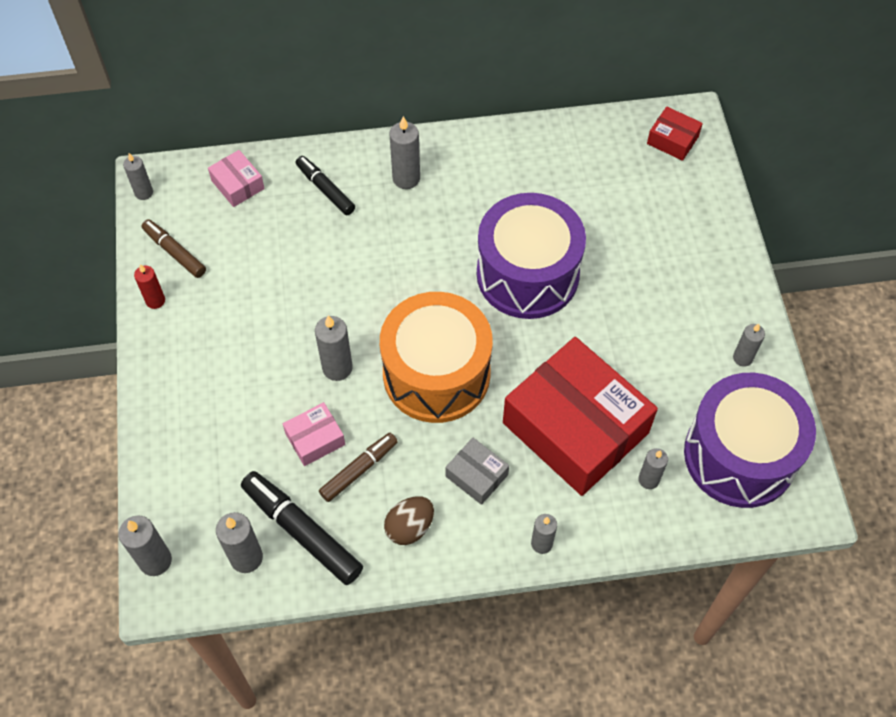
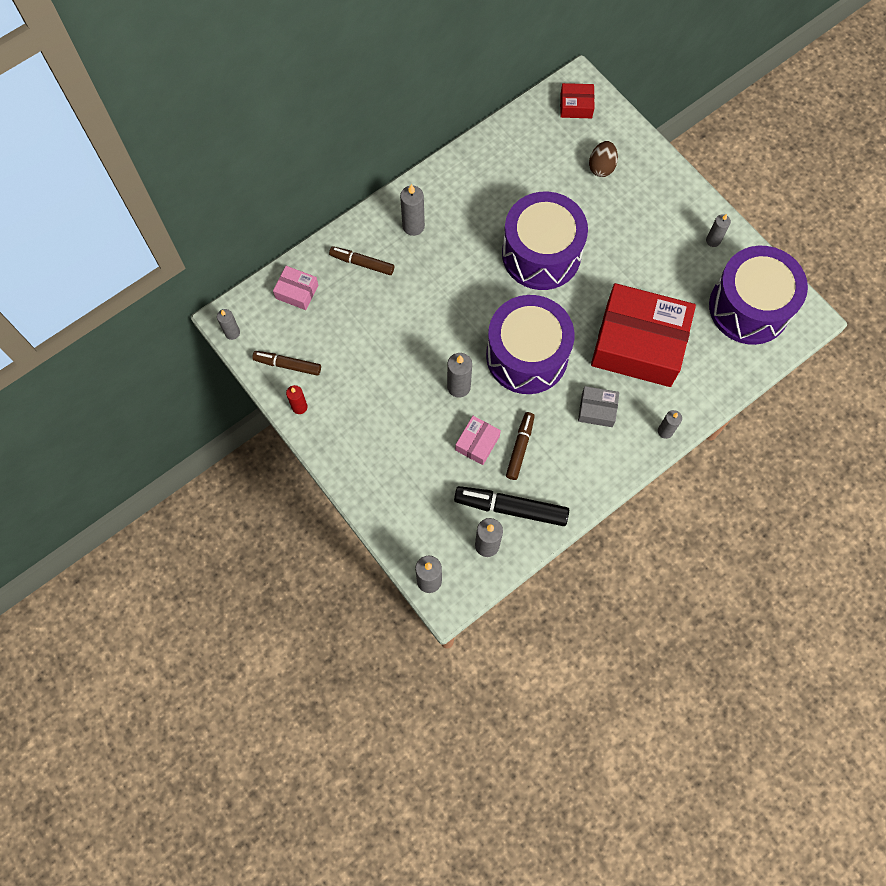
camera: 30 degrees left, 10 degrees up
(325, 189) = (362, 263): black marker -> brown marker
(409, 527) = (577, 467): brown egg -> brown egg (601, 167)
(436, 374) = (527, 356): orange drum -> purple drum
(648, 480) = (704, 353): grey candle -> none

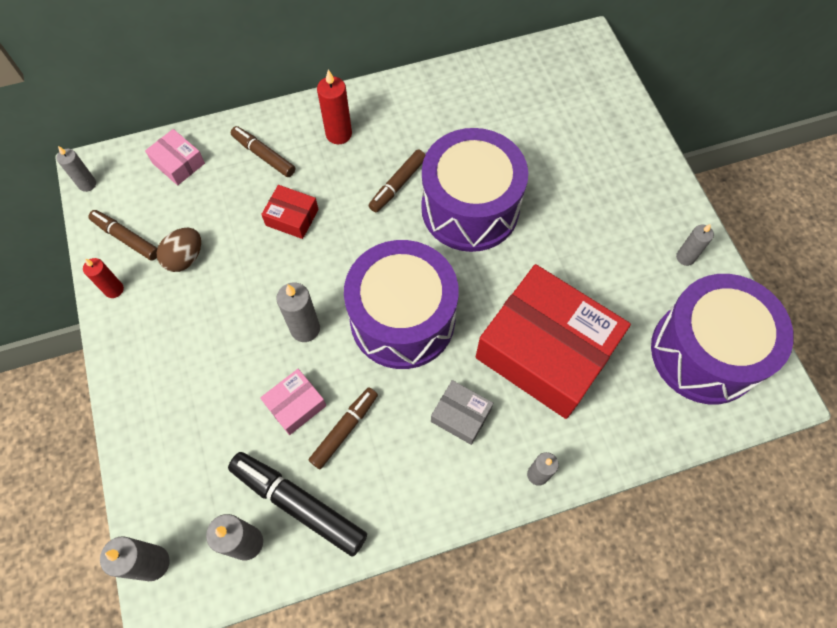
camera: 20 degrees right, 5 degrees down
(413, 226) = (338, 134): grey candle -> red candle
(478, 253) = (397, 185): none -> brown marker
(576, 106) = (576, 64): red box -> red box (292, 217)
(601, 167) = (580, 135): brown egg -> brown egg (185, 258)

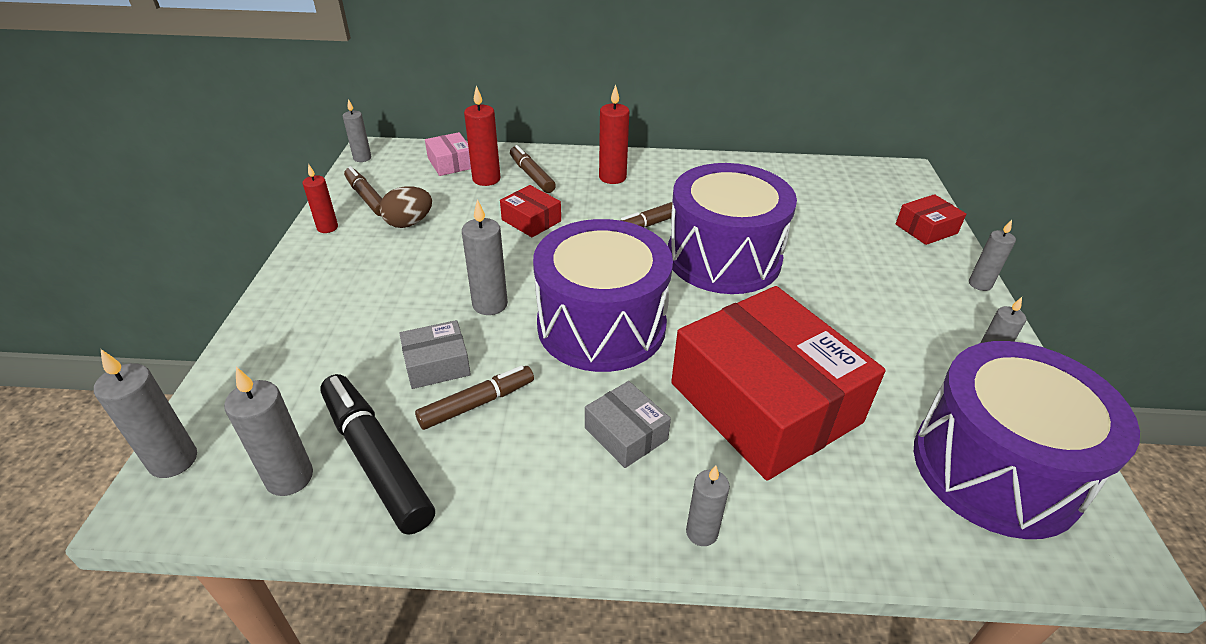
camera: 20 degrees right, 25 degrees down
(224, 175) = (486, 179): none -> red candle
(295, 405) = (437, 364): pink box -> grey box
(619, 116) = (926, 229): none -> red box
(670, 171) = (980, 284): none -> grey candle

